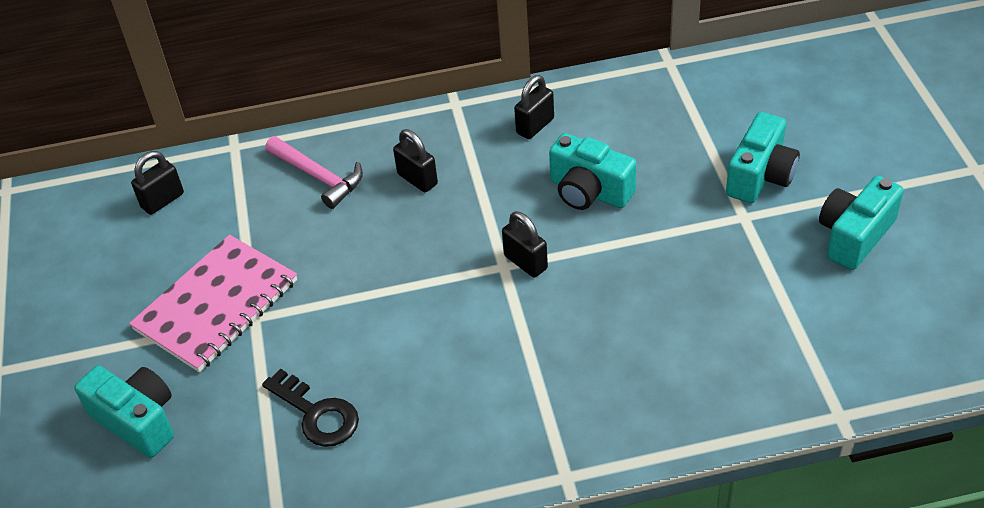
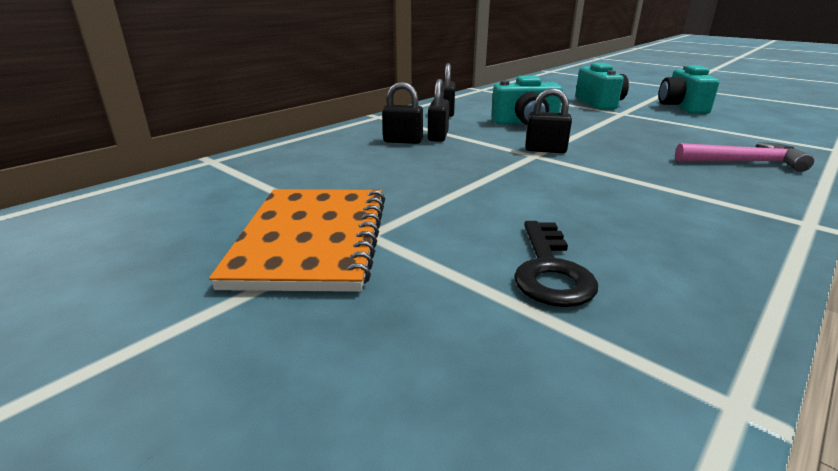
camera: 40 degrees left, 20 degrees down
(137, 421) = (325, 378): turquoise camera -> none
(162, 200) = (158, 200): black padlock -> black padlock (438, 136)
(216, 305) = (312, 240): pink notebook -> orange notebook
(317, 414) = (550, 270): black key -> black key turned 90 degrees clockwise
(318, 176) = (317, 156): pink hammer -> pink hammer (744, 162)

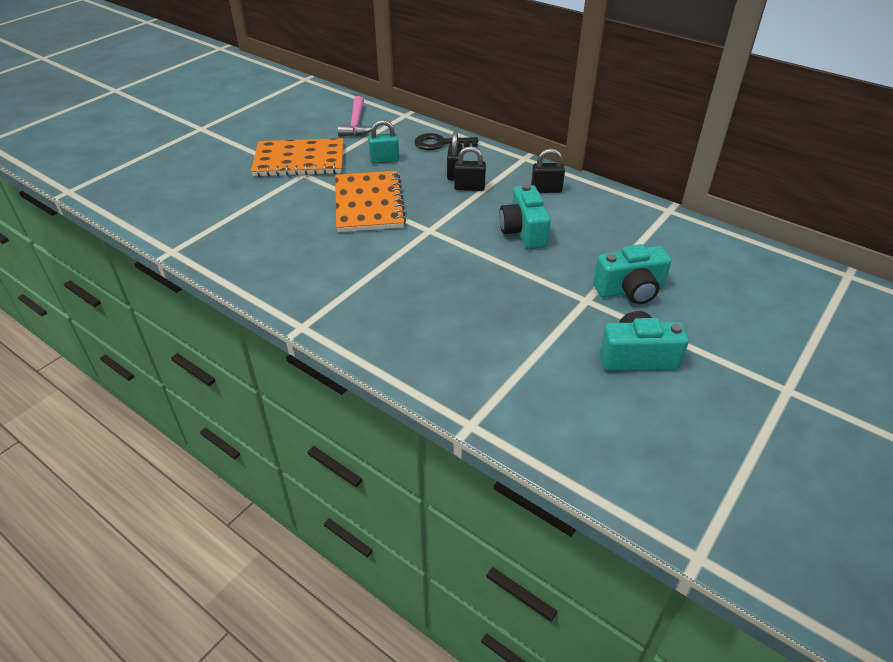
camera: 85 degrees right, 15 degrees up
(349, 174) = (384, 160): none -> turquoise padlock
(476, 184) = (369, 204): none -> orange notebook
(545, 150) = (441, 236): black padlock -> none
(550, 270) = (261, 222): black key -> black key (440, 143)
(744, 162) = (422, 338): pink hammer -> pink hammer (356, 124)

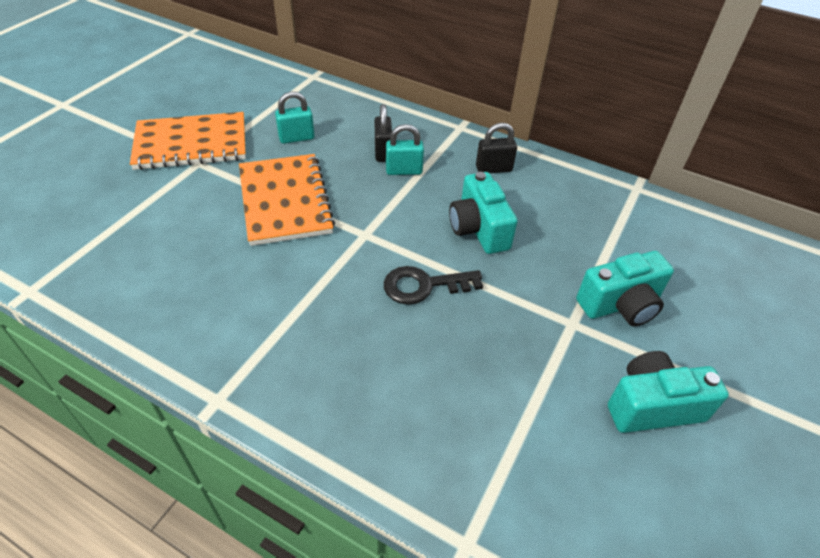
camera: 10 degrees left, 5 degrees up
(356, 124) = (256, 90): pink hammer -> none
(440, 143) = (360, 112): black key -> black key (424, 286)
(469, 187) = (404, 171): black padlock -> turquoise padlock

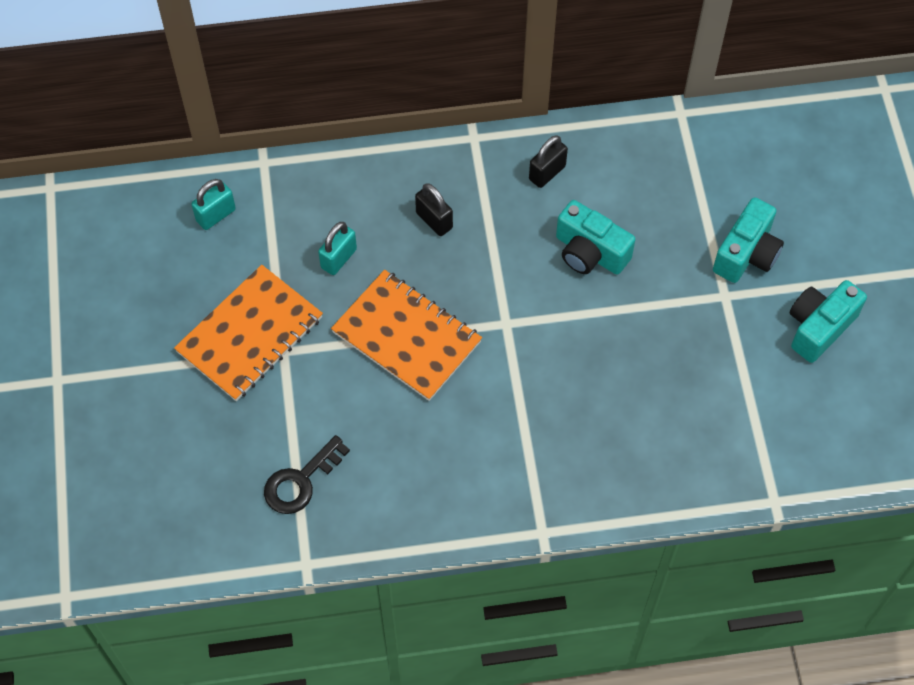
camera: 35 degrees left, 15 degrees up
(404, 171) = (473, 230): turquoise padlock -> turquoise padlock (216, 215)
(424, 286) = (595, 339): black key -> black key (300, 481)

